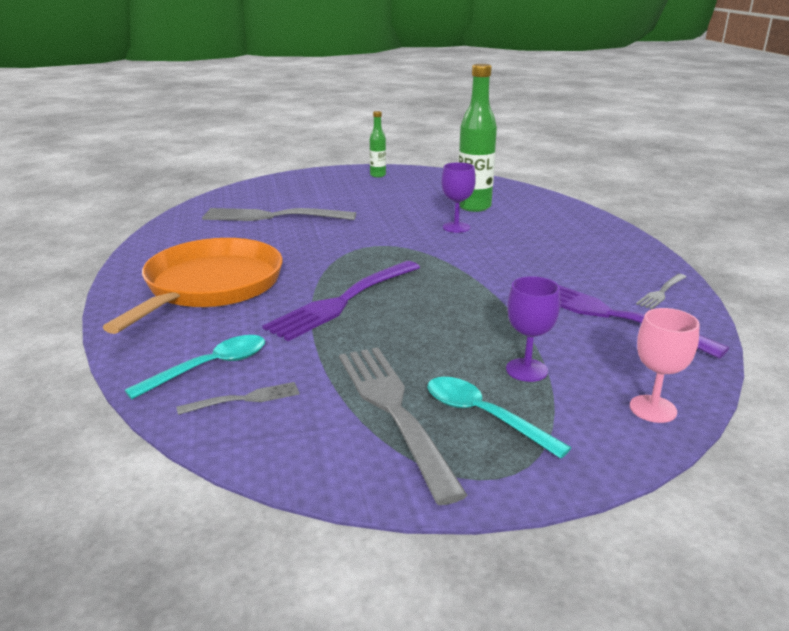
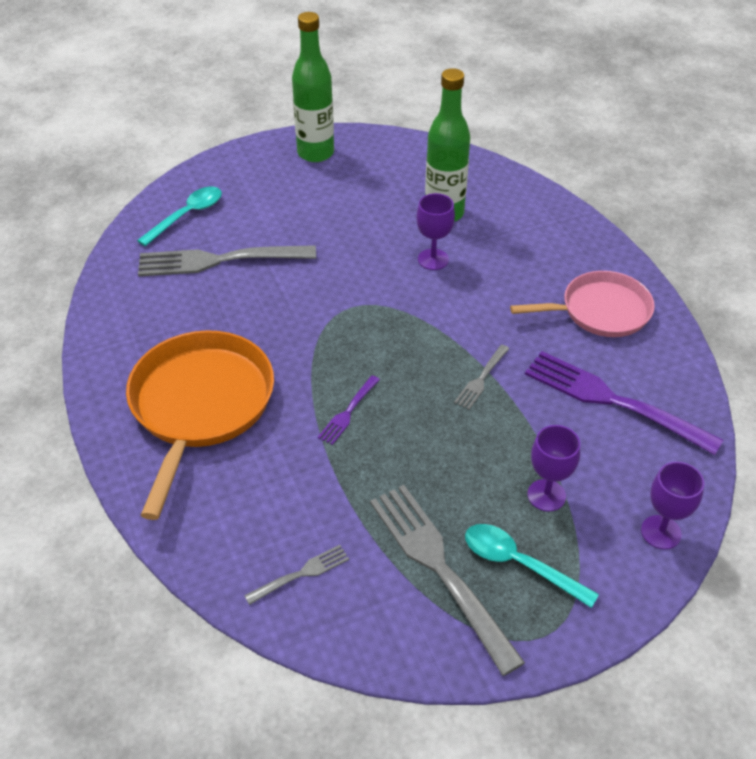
camera: 10 degrees left, 20 degrees up
(210, 367) = (251, 535): turquoise spoon -> turquoise spoon (187, 216)
(344, 301) = (348, 411): purple fork -> purple fork, size x0.47
(378, 175) = (315, 153): green bottle -> green bottle, size x1.91
(606, 263) = (600, 311): none -> pink pan
(653, 409) = (661, 532): pink goblet -> purple goblet
(661, 292) = (658, 355): grey fork -> grey fork (481, 378)

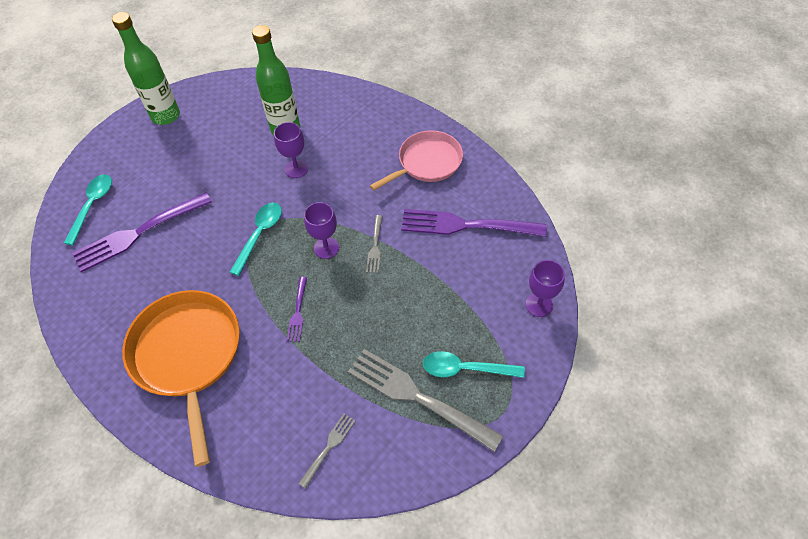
camera: 25 degrees left, 10 degrees up
(221, 260) = (140, 232): grey fork -> purple fork
(350, 313) = (259, 235): none -> turquoise spoon
(546, 495) = (458, 312): purple goblet -> purple goblet (326, 248)

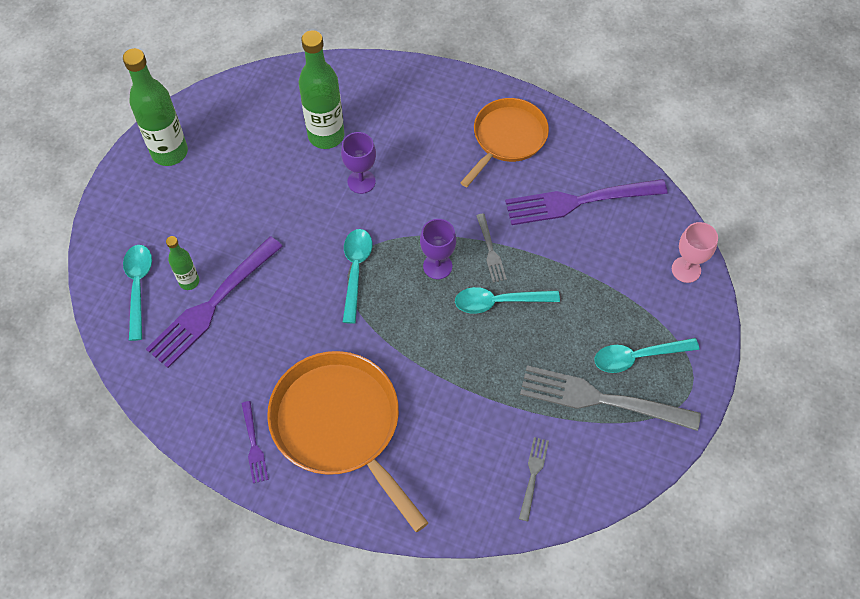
camera: 20 degrees left, 5 degrees up
(131, 211) = (189, 281): none -> green bottle
(298, 311) = (438, 345): purple fork -> purple fork (253, 444)
(364, 289) = (499, 302): none -> turquoise spoon
(427, 162) = (507, 138): pink pan -> orange pan
(539, 305) = (686, 269): purple goblet -> pink goblet

